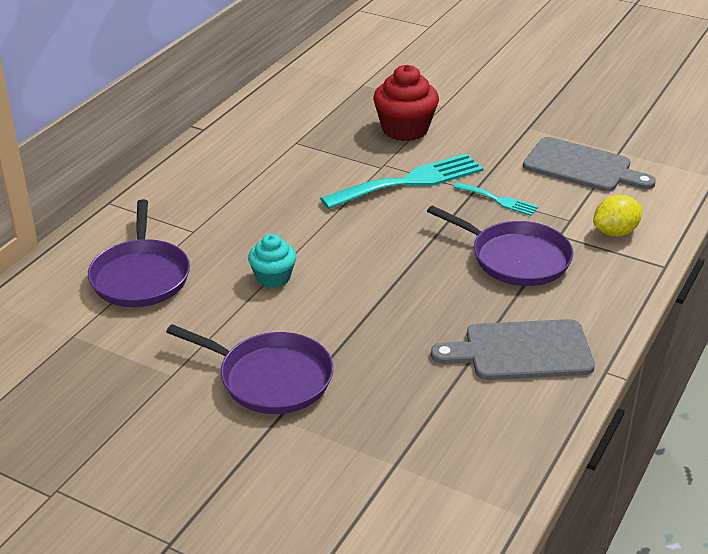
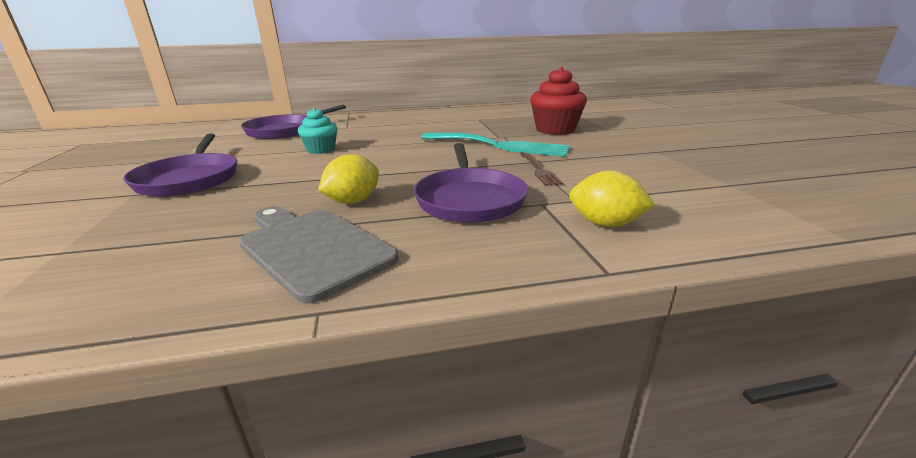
camera: 50 degrees right, 10 degrees down
(454, 308) = (353, 201): none -> yellow lemon
(498, 200) = (539, 170): turquoise fork -> brown fork
(582, 167) = (664, 180): grey cutting board -> none

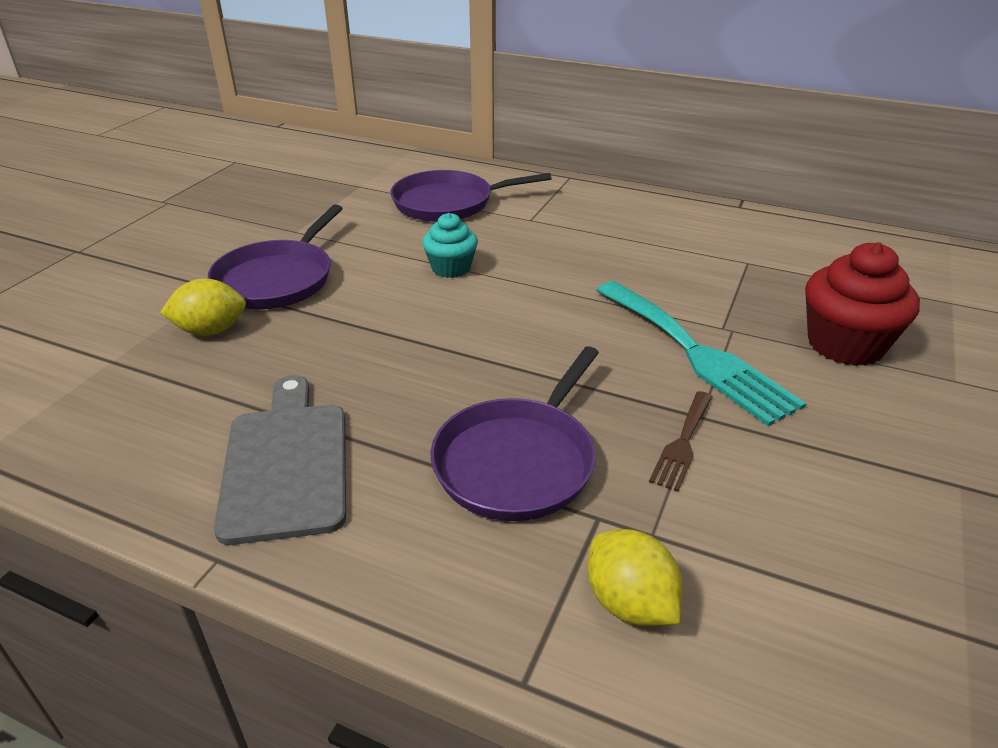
camera: 35 degrees right, 10 degrees up
(353, 201) = (390, 399): yellow lemon -> yellow lemon (211, 330)

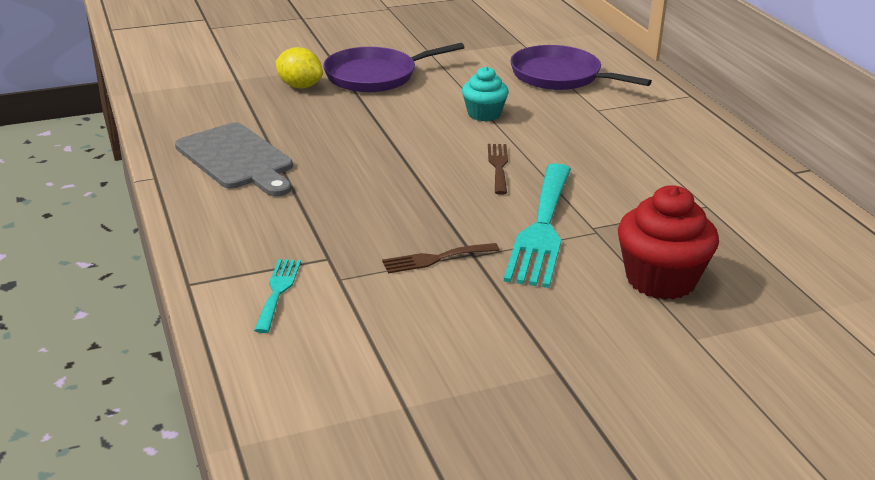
camera: 45 degrees right, 5 degrees down
(286, 463) = (236, 159): grey cutting board -> grey cutting board turned 105 degrees clockwise
(518, 461) = (336, 216): purple pan -> none
(555, 313) = (498, 166): none -> brown fork
(629, 603) = (278, 291): yellow lemon -> turquoise fork

